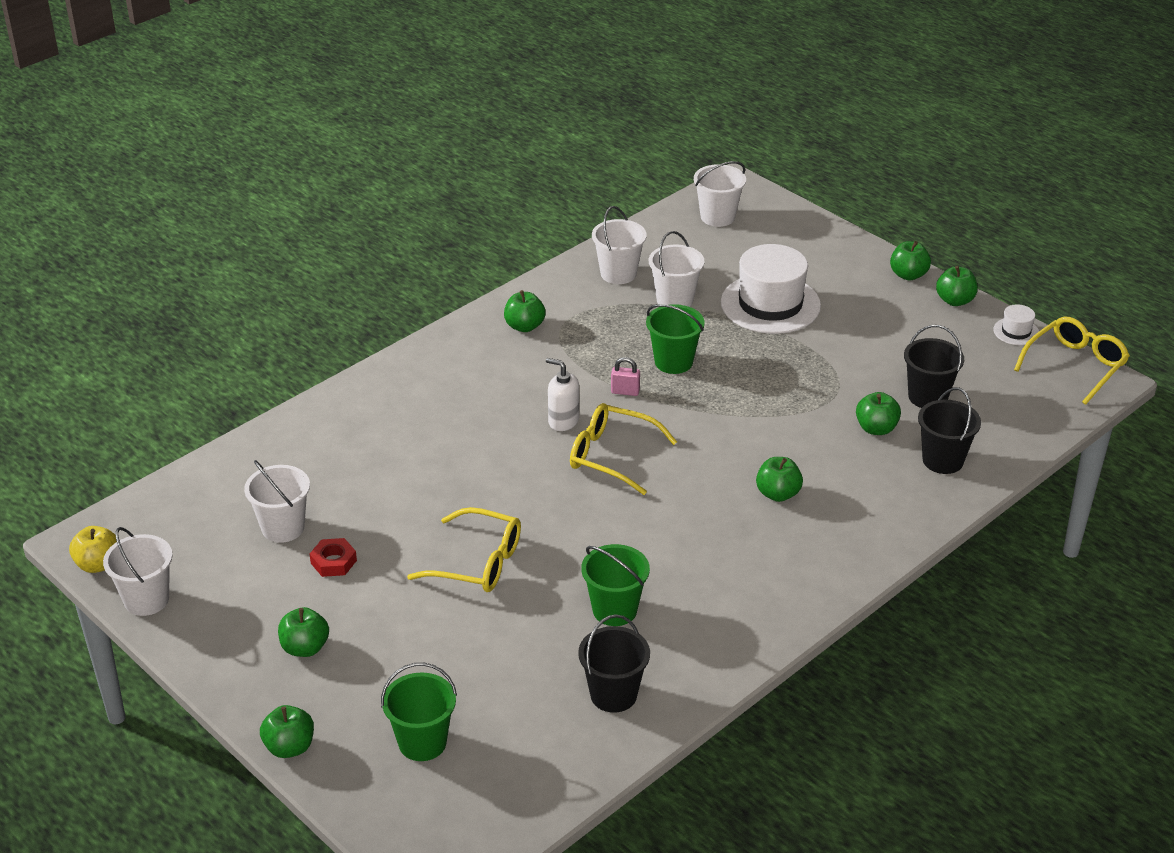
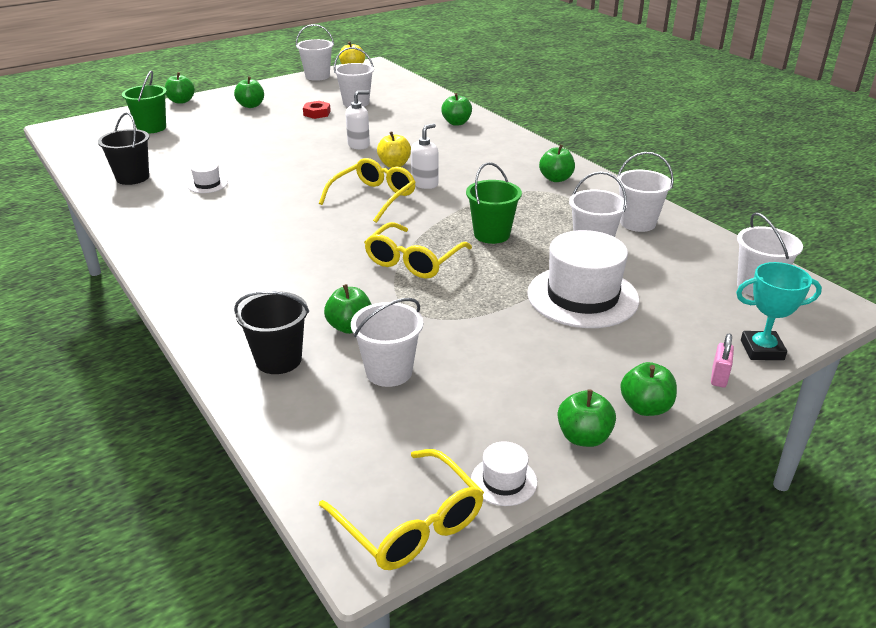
camera: 100 degrees right, 5 degrees down
(453, 495) = (359, 145): none -> white soap dispenser
(478, 563) = (287, 148): yellow glasses -> yellow glasses (413, 261)
(512, 453) = (394, 165): none -> yellow apple
(614, 610) = (207, 184): green bucket -> white hat
(625, 392) = (454, 210): pink padlock -> pink padlock (719, 377)
(778, 494) = (286, 260): green apple -> green apple (456, 123)
(811, 222) = (762, 350): none -> turquoise trophy
(928, 397) = (389, 372): black bucket -> white bucket

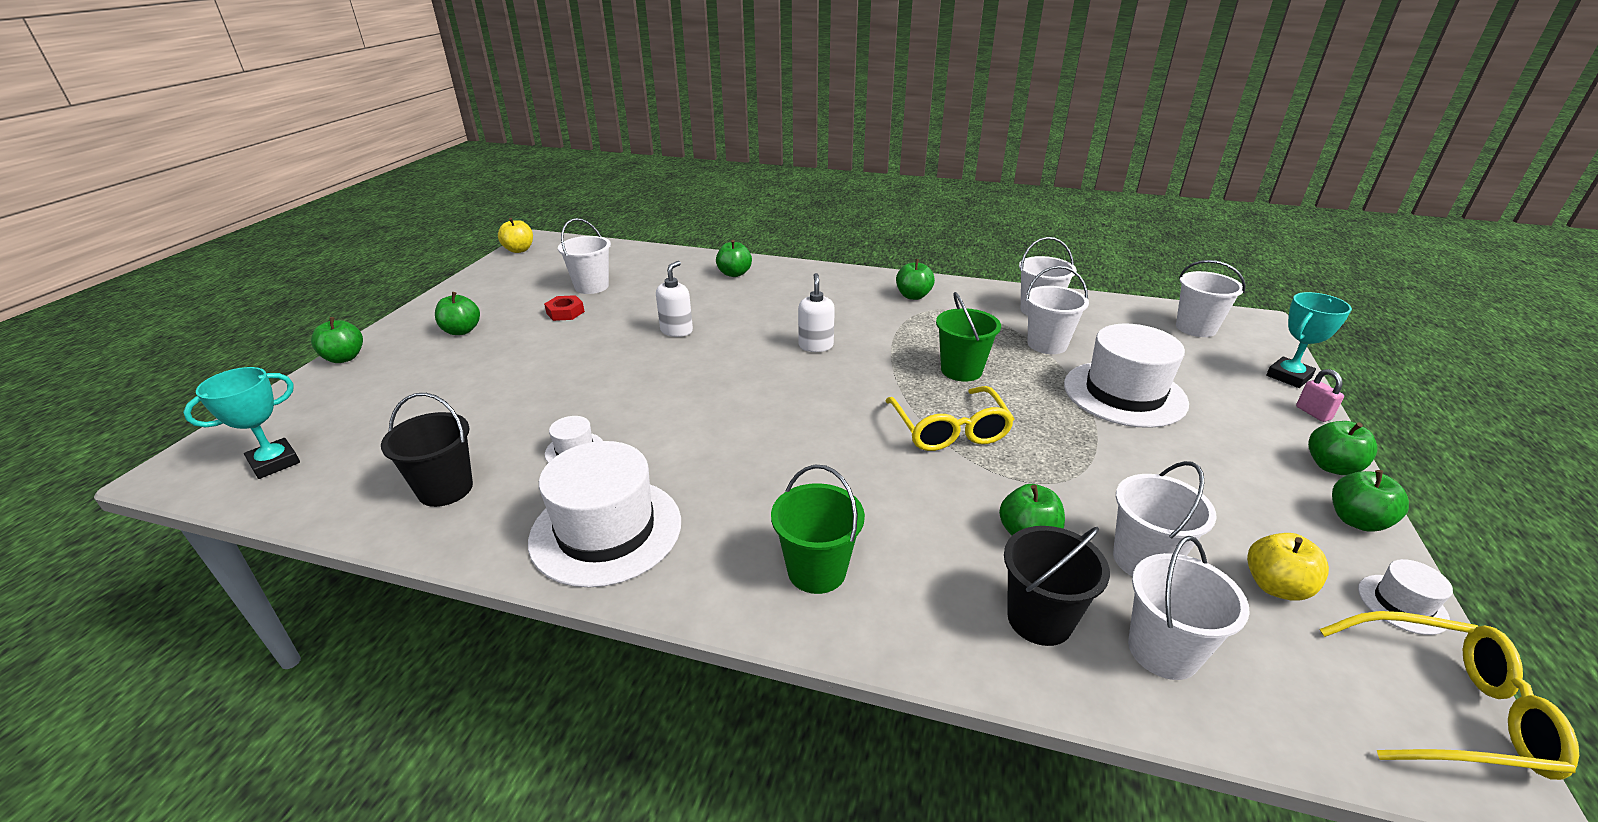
camera: 40 degrees left, 0 degrees up
(91, 139) = (274, 463): none -> turquoise trophy
(151, 128) = (357, 409): green bucket -> green bucket (816, 571)
(164, 224) = (606, 530): none -> white hat
(317, 76) = (491, 271): white bucket -> white bucket (1163, 651)
(373, 197) = (794, 381): yellow glasses -> none
(394, 165) = (751, 338): yellow apple -> yellow apple (1276, 586)

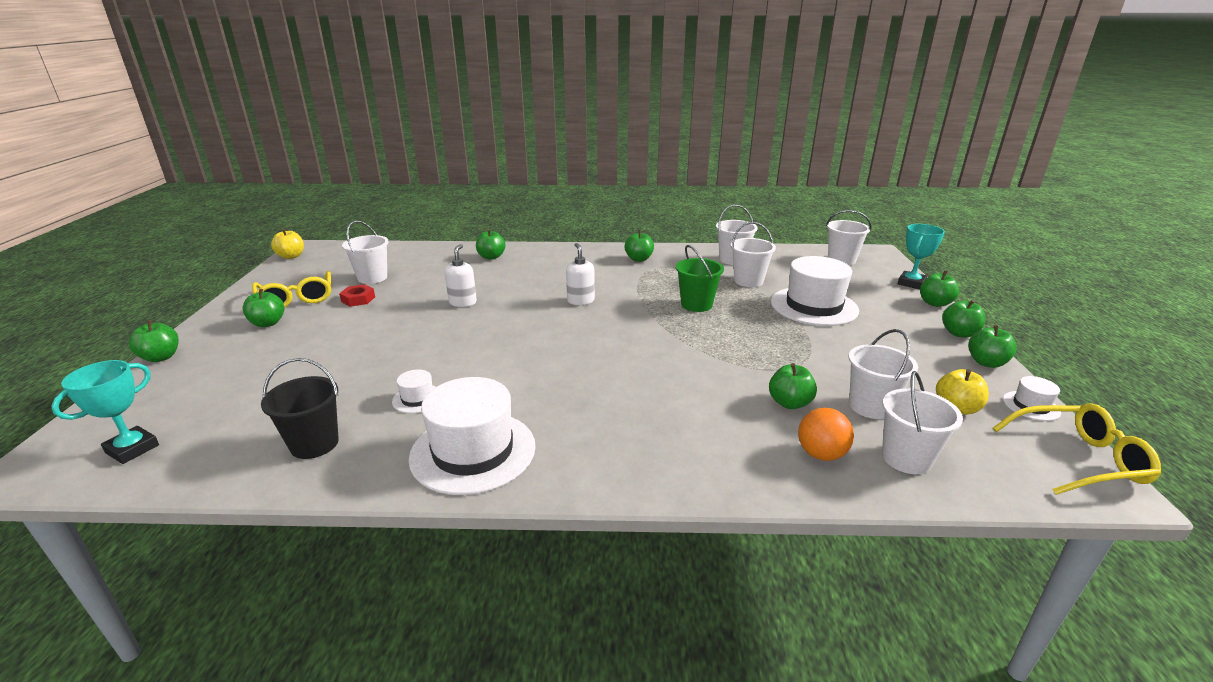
camera: 15 degrees left, 5 degrees down
(816, 571) = (653, 451): green bucket -> none
(949, 430) = (706, 344): yellow glasses -> yellow glasses (296, 299)
(1039, 619) = (821, 454): black bucket -> orange ball
(1313, 413) = (935, 303): pink padlock -> green apple

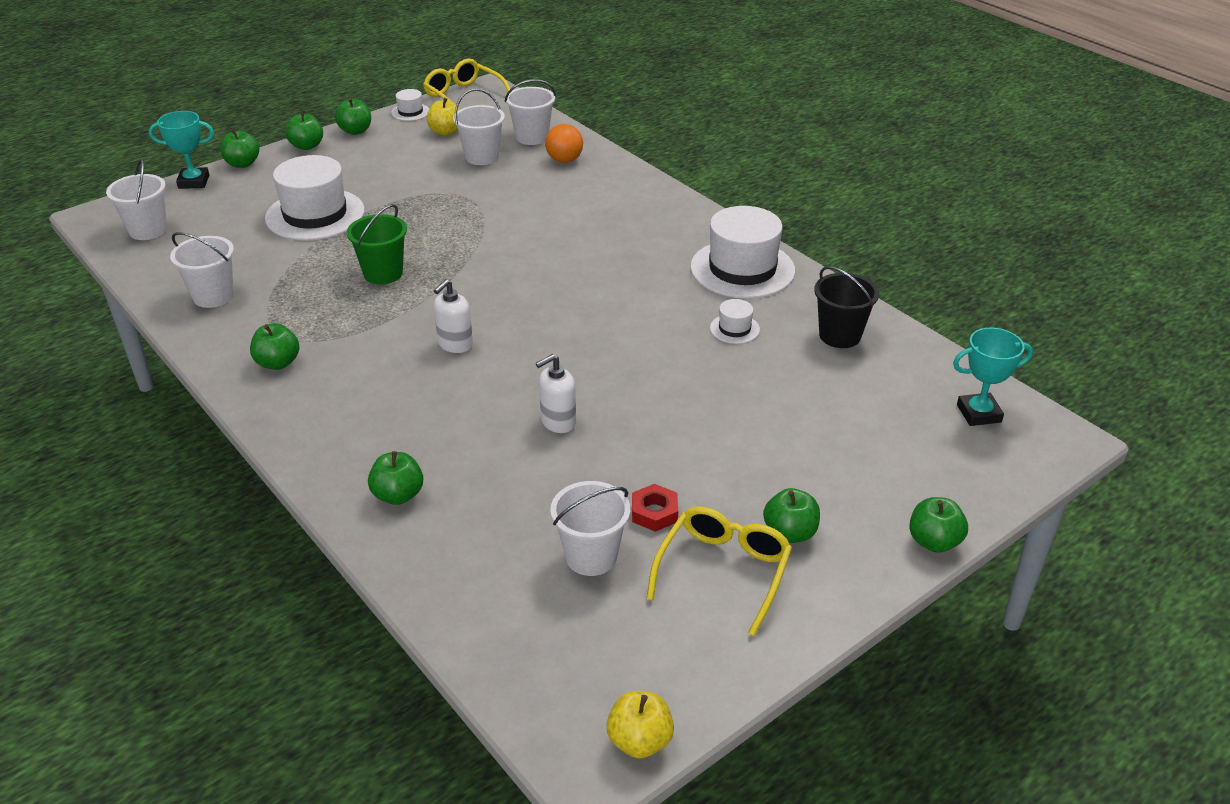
camera: 130 degrees left, 10 degrees up
(748, 281) = (280, 265): white bucket -> none
(789, 403) = (516, 183): green apple -> none

